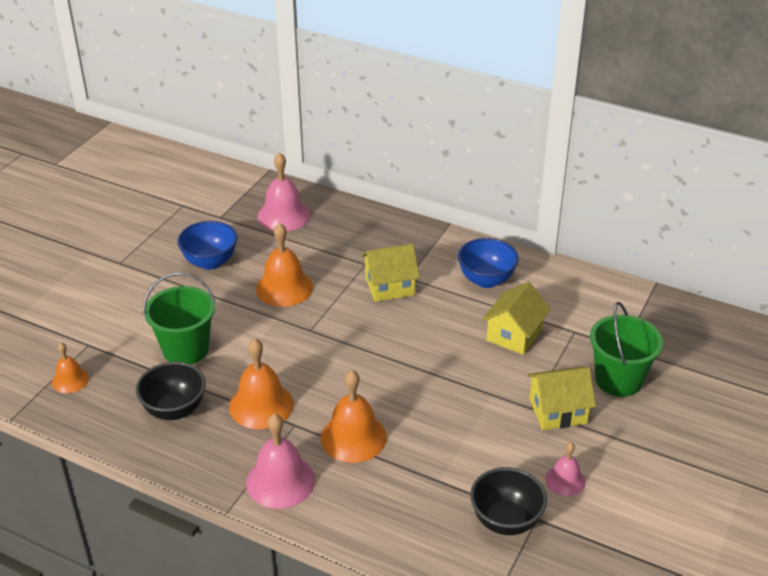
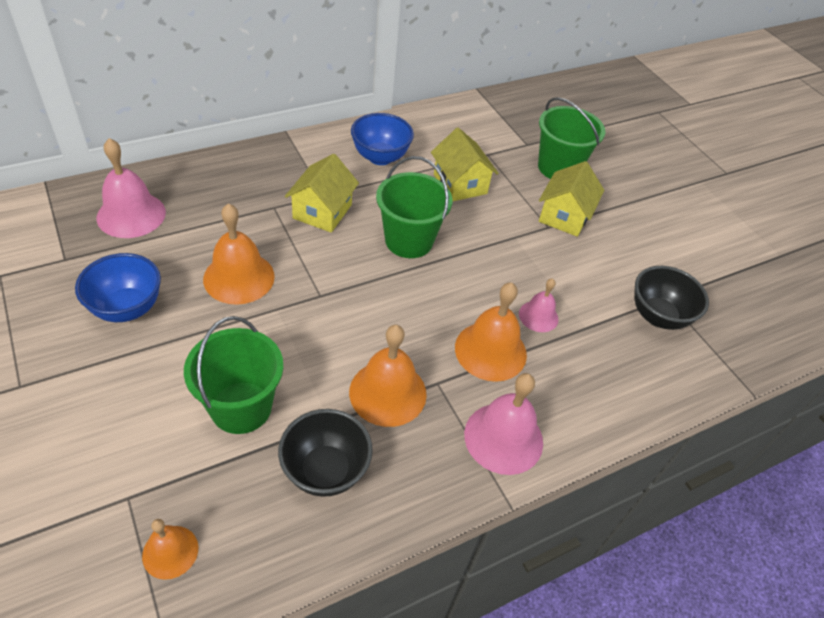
camera: 60 degrees left, 10 degrees up
(414, 341) = (409, 241): none -> green bucket
(565, 480) = (638, 258): pink bell -> pink bell (538, 316)

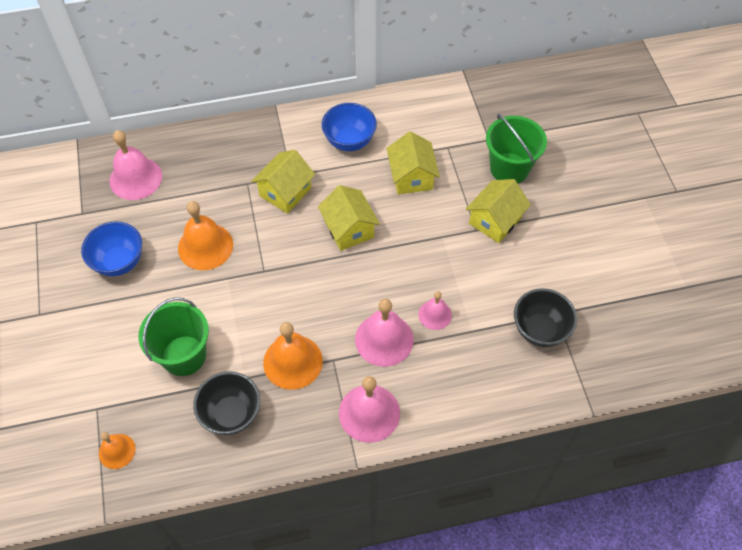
camera: 20 degrees right, 10 degrees up
(409, 241) = (349, 229): green bucket -> yellow house
(490, 351) = (384, 339): orange bell -> pink bell

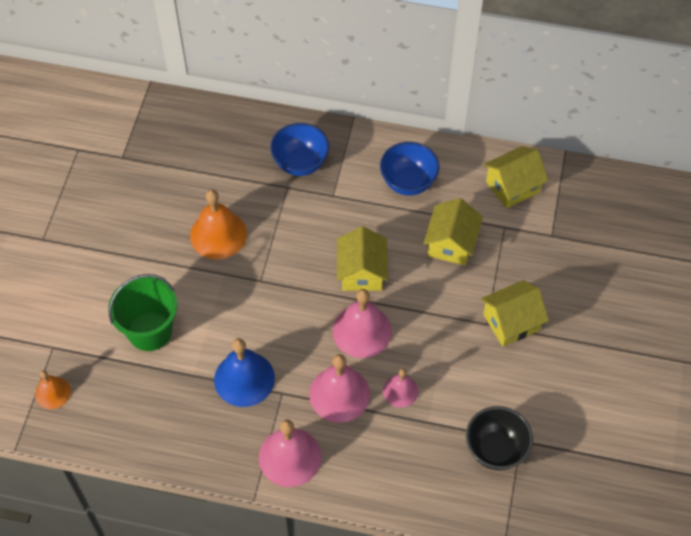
camera: 25 degrees right, 0 degrees up
(119, 262) = (134, 218): blue bowl -> blue bowl (300, 163)
(136, 178) = (186, 141): pink bell -> pink bell (362, 331)
(231, 414) = (166, 403): black bowl -> none
(285, 192) = (319, 210): yellow house -> yellow house (512, 187)
(293, 361) = (244, 379): orange bell -> blue bell
(509, 168) = (556, 274): green bucket -> none

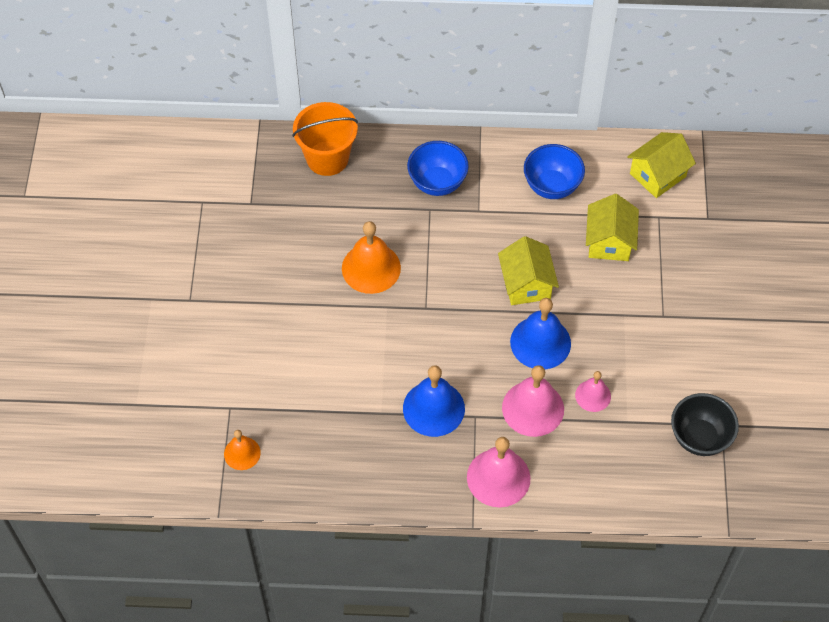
camera: 10 degrees left, 0 degrees up
(150, 331) = (325, 376): green bucket -> none
(203, 125) = (327, 158): none -> orange bucket
(362, 331) = (540, 342): pink bell -> blue bell
(511, 322) = (687, 310): yellow house -> none

